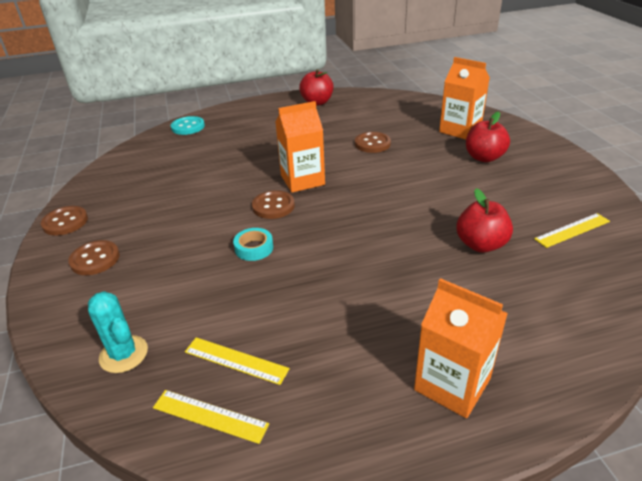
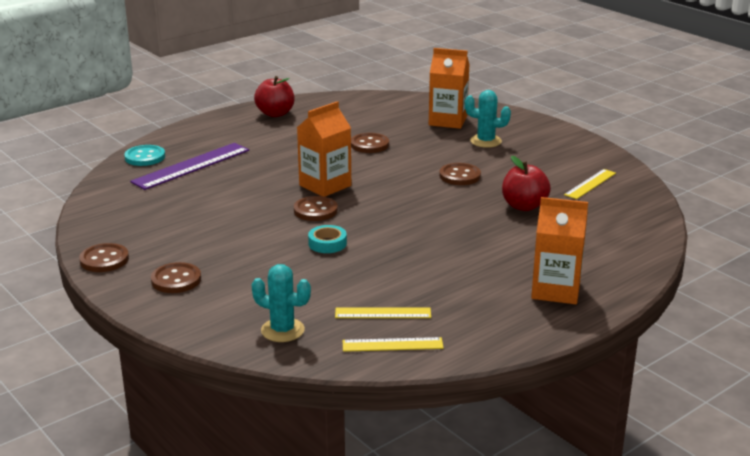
camera: 25 degrees left, 10 degrees down
(213, 140) = (191, 166): none -> purple ruler
(434, 193) = (460, 176): none -> brown button
(484, 157) = (485, 141): red apple -> turquoise cactus

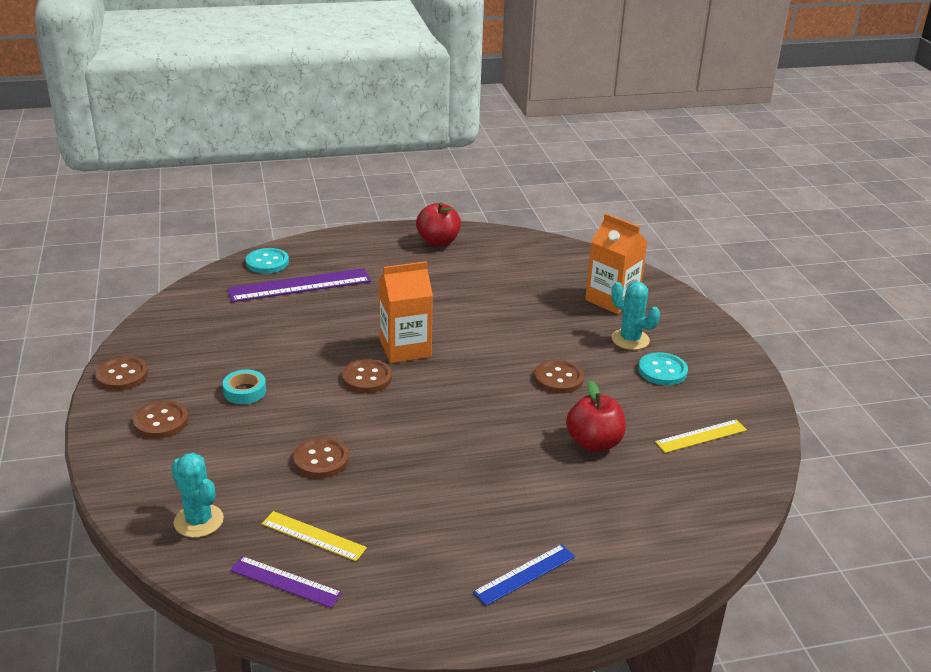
camera: 25 degrees right, 5 degrees up
(327, 243) = (340, 425): turquoise tape -> turquoise tape (245, 391)
(369, 144) = (498, 308): brown button -> brown button (321, 460)
(392, 345) = (285, 582): yellow ruler -> purple ruler
(527, 154) = (662, 371): none -> turquoise button
(556, 290) = (525, 574): orange carton -> blue ruler

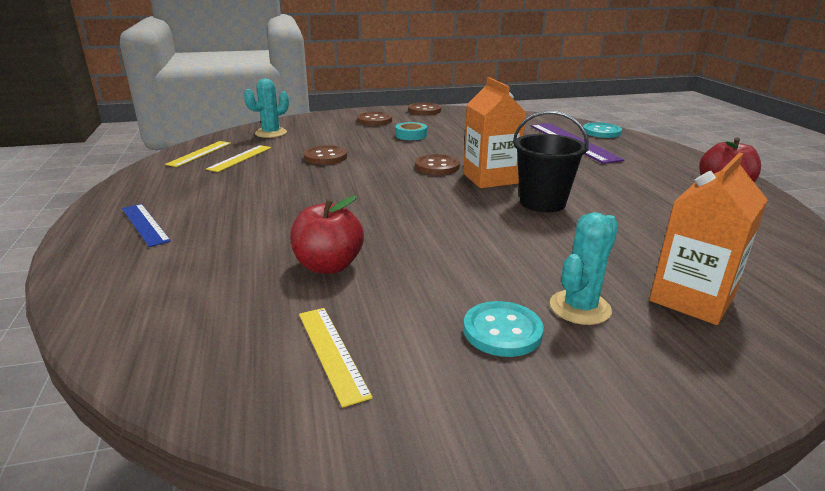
camera: 90 degrees right, 5 degrees down
(285, 582) = (199, 153): purple ruler -> yellow ruler
(465, 328) = (542, 202): none -> black bucket
(558, 378) = (458, 249): brown button -> none

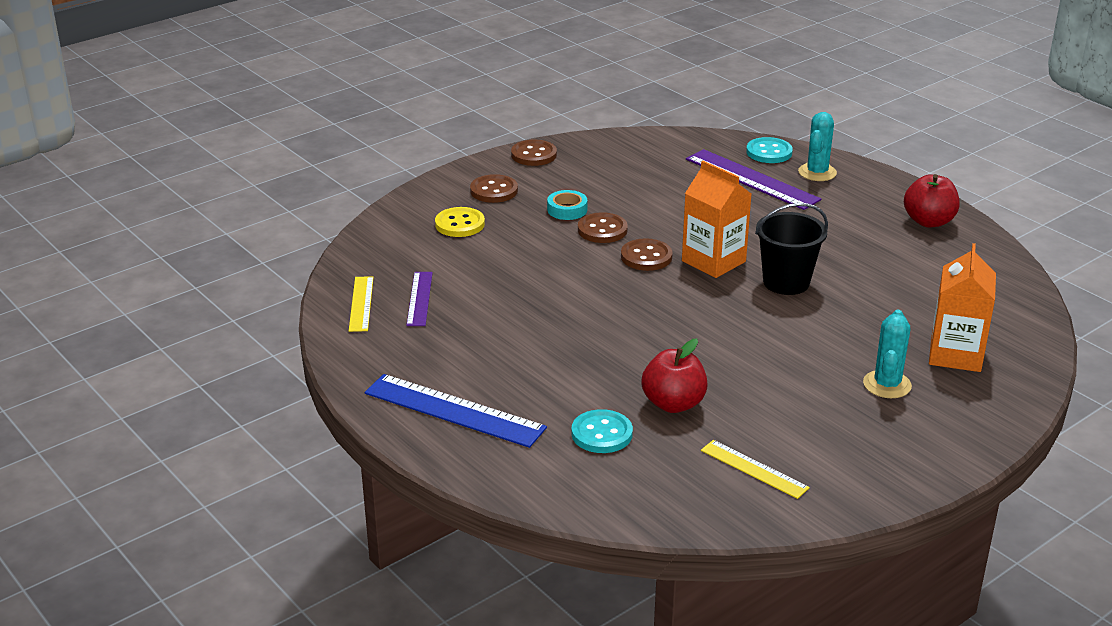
camera: 25 degrees left, 5 degrees up
(145, 224) = (454, 410): blue ruler -> blue ruler, size x1.73
(240, 158) = (419, 298): yellow ruler -> purple ruler
(271, 133) = (396, 247): turquoise cactus -> turquoise cactus (817, 172)
(325, 157) = (513, 272): brown button -> brown button (602, 230)
(328, 130) = (460, 224): none -> yellow button
(502, 331) = (849, 419): turquoise button -> turquoise button (602, 434)

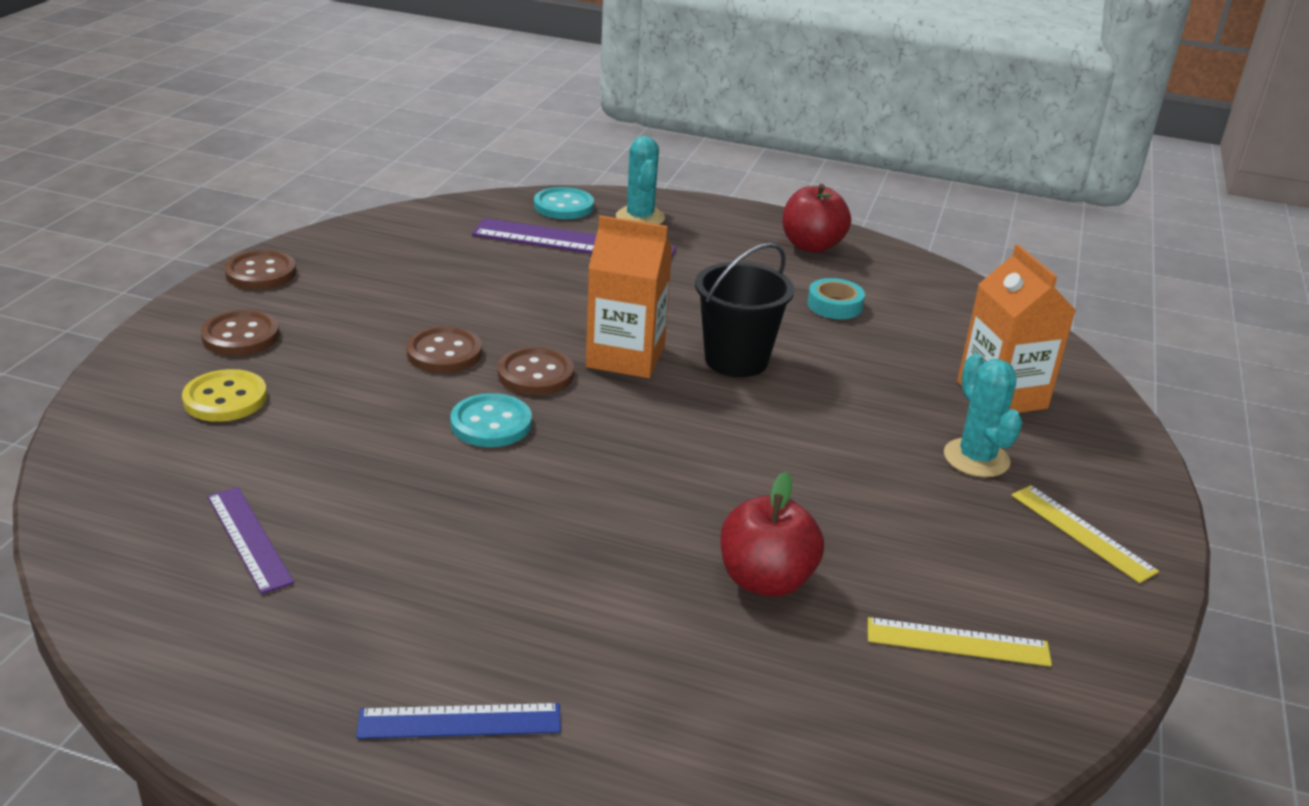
camera: 35 degrees left, 0 degrees up
(361, 303) = (151, 580): yellow ruler -> yellow ruler (1082, 532)
(454, 410) = (460, 721): blue ruler -> blue ruler, size x0.58
(567, 210) = (371, 337): turquoise tape -> turquoise tape (834, 305)
(602, 434) = (716, 669): turquoise button -> turquoise button (491, 423)

